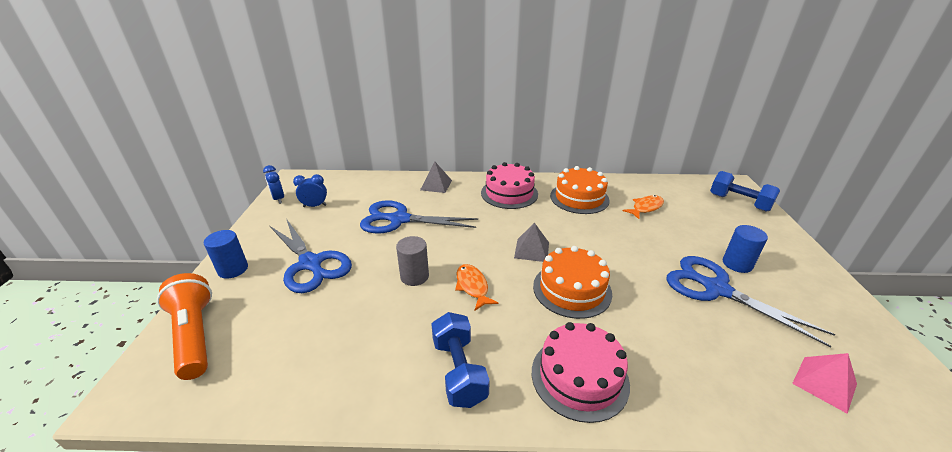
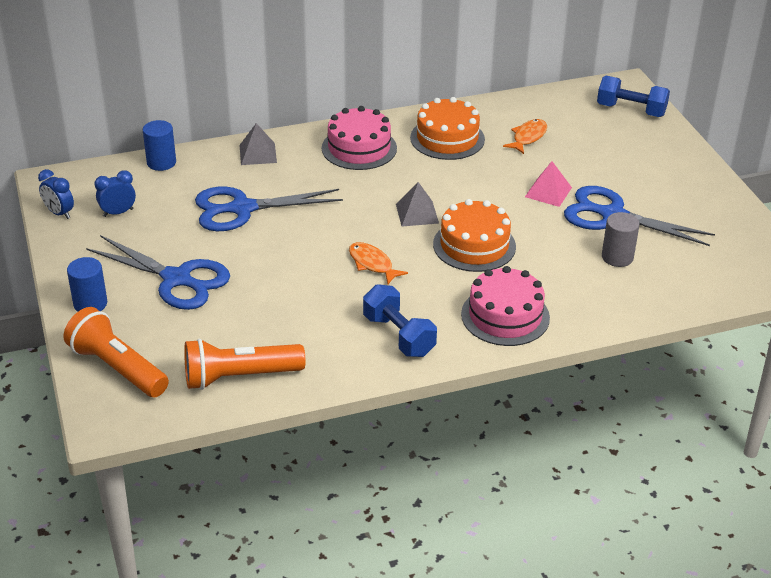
camera: 20 degrees left, 5 degrees up
(282, 377) = (239, 377): none -> orange flashlight
(414, 276) = (304, 267): grey cylinder -> grey cylinder (617, 257)
(737, 264) = (631, 186): blue cylinder -> blue cylinder (161, 162)
(824, 383) = (702, 275): pink pyramid -> pink pyramid (548, 192)

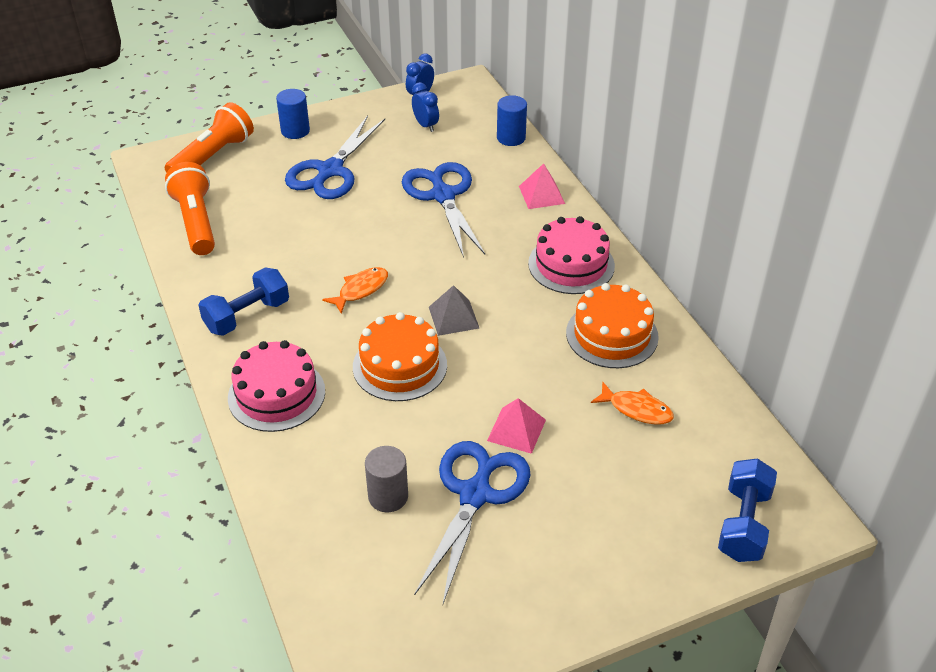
camera: 85 degrees right, 5 degrees up
(258, 154) = (541, 195): grey pyramid -> pink pyramid

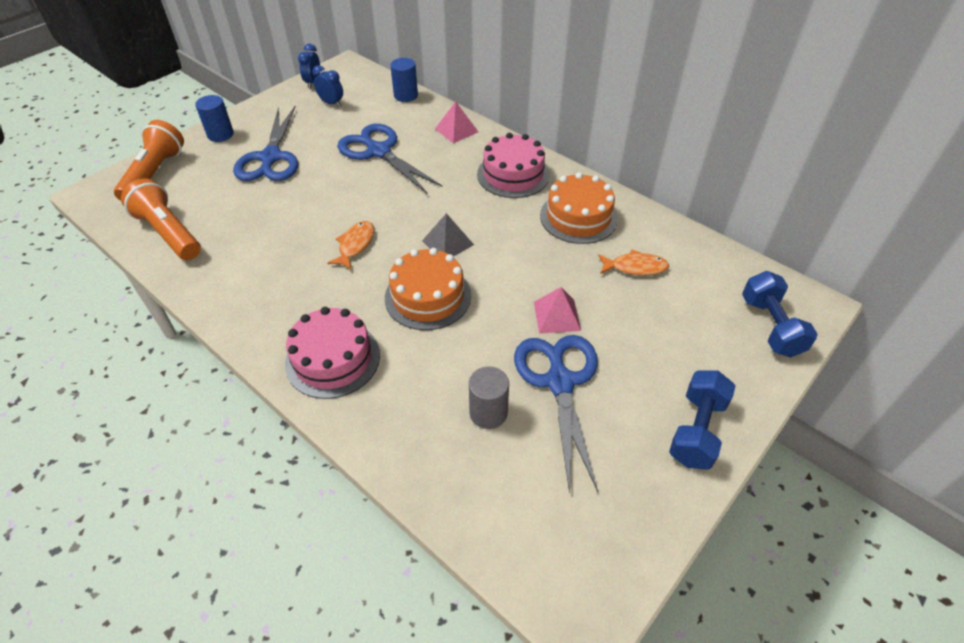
camera: 25 degrees left, 5 degrees up
(247, 316) = (264, 299): blue dumbbell -> blue dumbbell (696, 430)

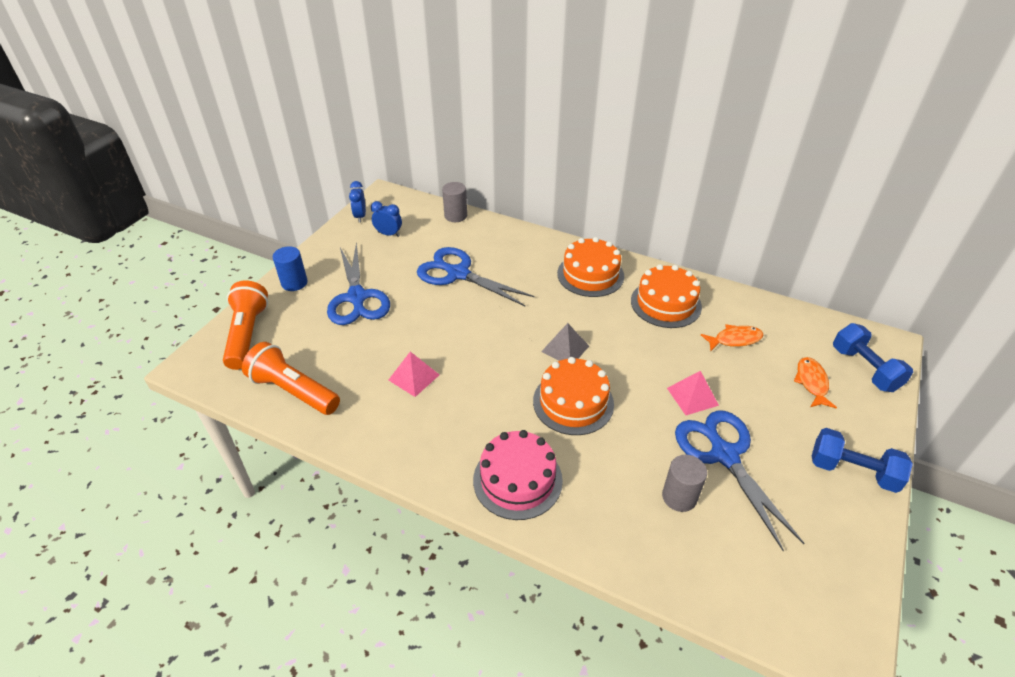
camera: 15 degrees left, 5 degrees down
(355, 245) = (482, 367): orange fish -> orange fish (811, 382)
(406, 95) = (455, 216): blue cylinder -> grey cylinder
(456, 130) = (519, 241): pink pyramid -> pink pyramid (414, 377)
(513, 174) = (590, 274): pink cake -> orange cake
(696, 430) = (852, 471): blue dumbbell -> blue dumbbell turned 75 degrees counterclockwise

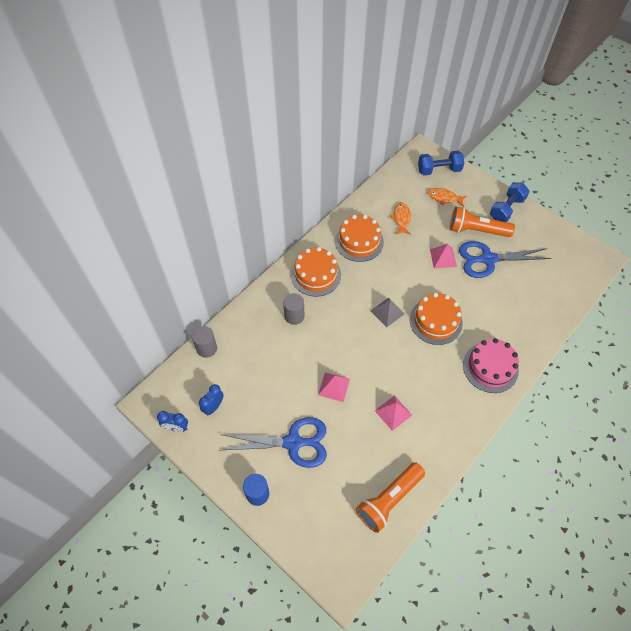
camera: 75 degrees left, 15 degrees up
(247, 334) = (315, 536): orange flashlight -> orange flashlight (476, 230)
(436, 317) = (334, 387): none -> pink pyramid
(458, 273) = (286, 362): blue scissors -> none
(679, 497) = (512, 290): grey cylinder -> grey cylinder (294, 316)

